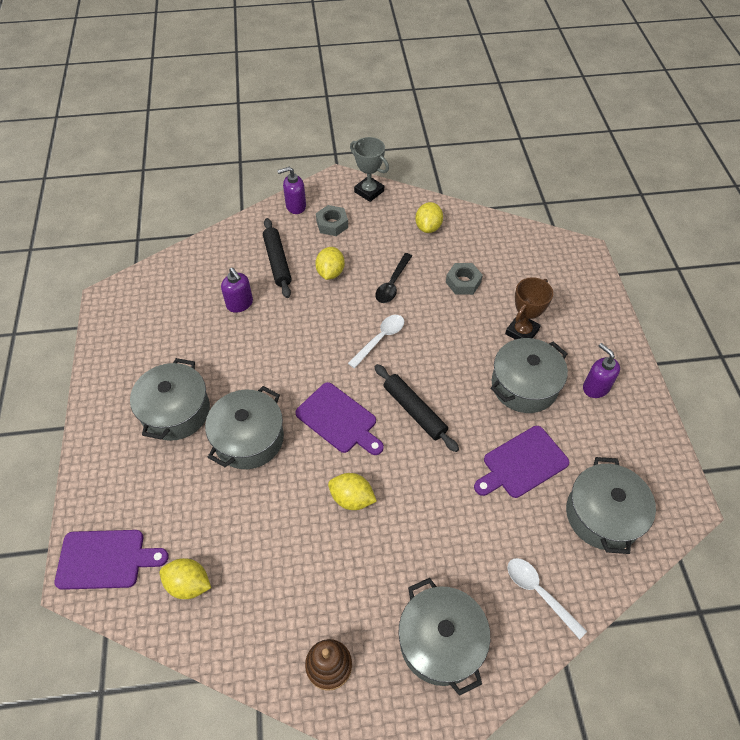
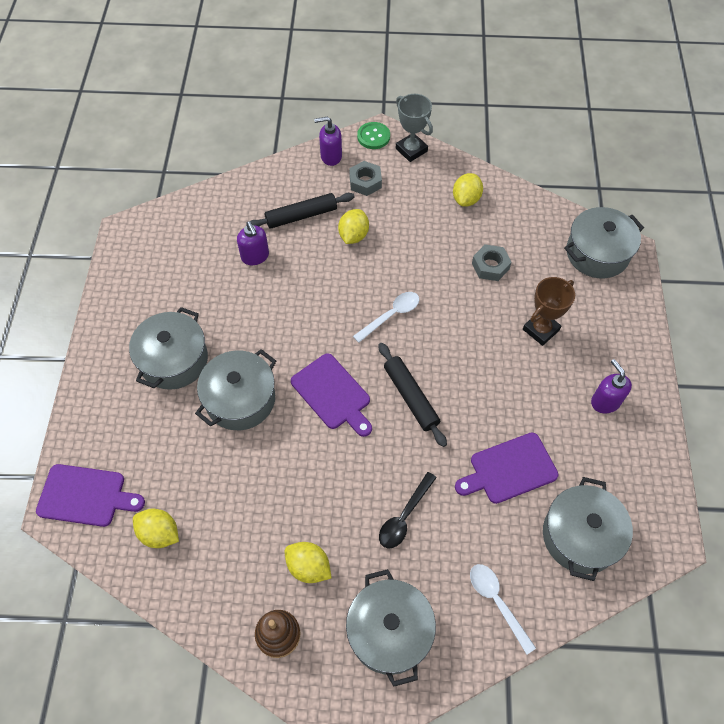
camera: 10 degrees right, 5 degrees up
(277, 262) = (301, 216): black rolling pin -> black rolling pin turned 75 degrees clockwise
(332, 184) = (373, 136): none -> green button
(352, 498) = (330, 476): yellow lemon -> yellow lemon (308, 567)
(392, 284) = (415, 257): black spoon -> black spoon (404, 516)
(524, 385) = (530, 388): grey pot -> grey pot (597, 253)

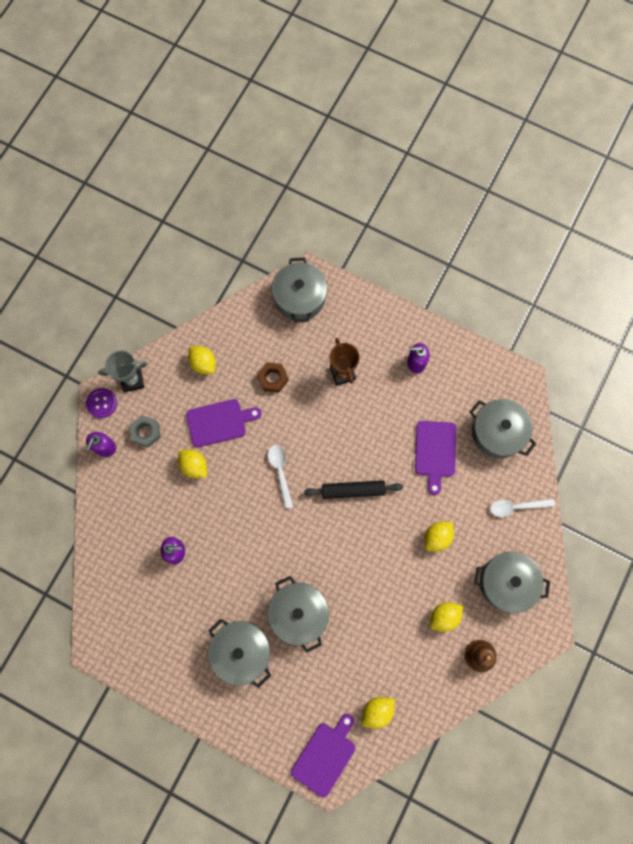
camera: 65 degrees left, 15 degrees up
(301, 216) = (154, 498): black rolling pin -> none
(333, 394) = (325, 544): purple cutting board -> purple cutting board (219, 422)
(373, 136) = (102, 403): green button -> purple button
(404, 516) = (437, 537): black spoon -> yellow lemon
(490, 266) = (273, 378): grey nut -> brown nut

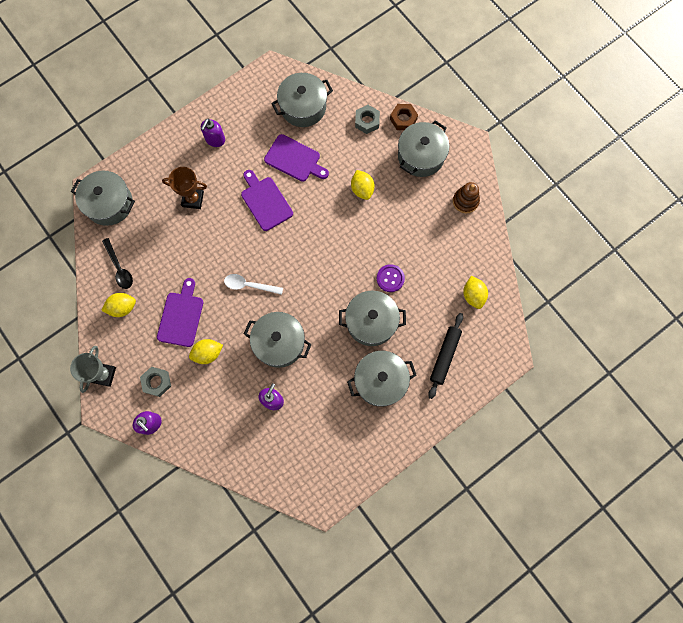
camera: 65 degrees left, 0 degrees up
(102, 403) = (110, 410): purple button -> purple button (390, 278)
(235, 530) = (279, 343): none -> grey pot
(240, 340) = (119, 268): none -> black spoon
(273, 378) = (167, 256): brown nut -> brown nut (403, 119)
(325, 756) = (490, 351): purple cutting board -> purple cutting board (265, 202)
(353, 490) = (294, 235): black rolling pin -> black rolling pin (445, 356)
(444, 616) = (425, 213): yellow lemon -> none
(516, 507) = (367, 121): white spoon -> grey nut

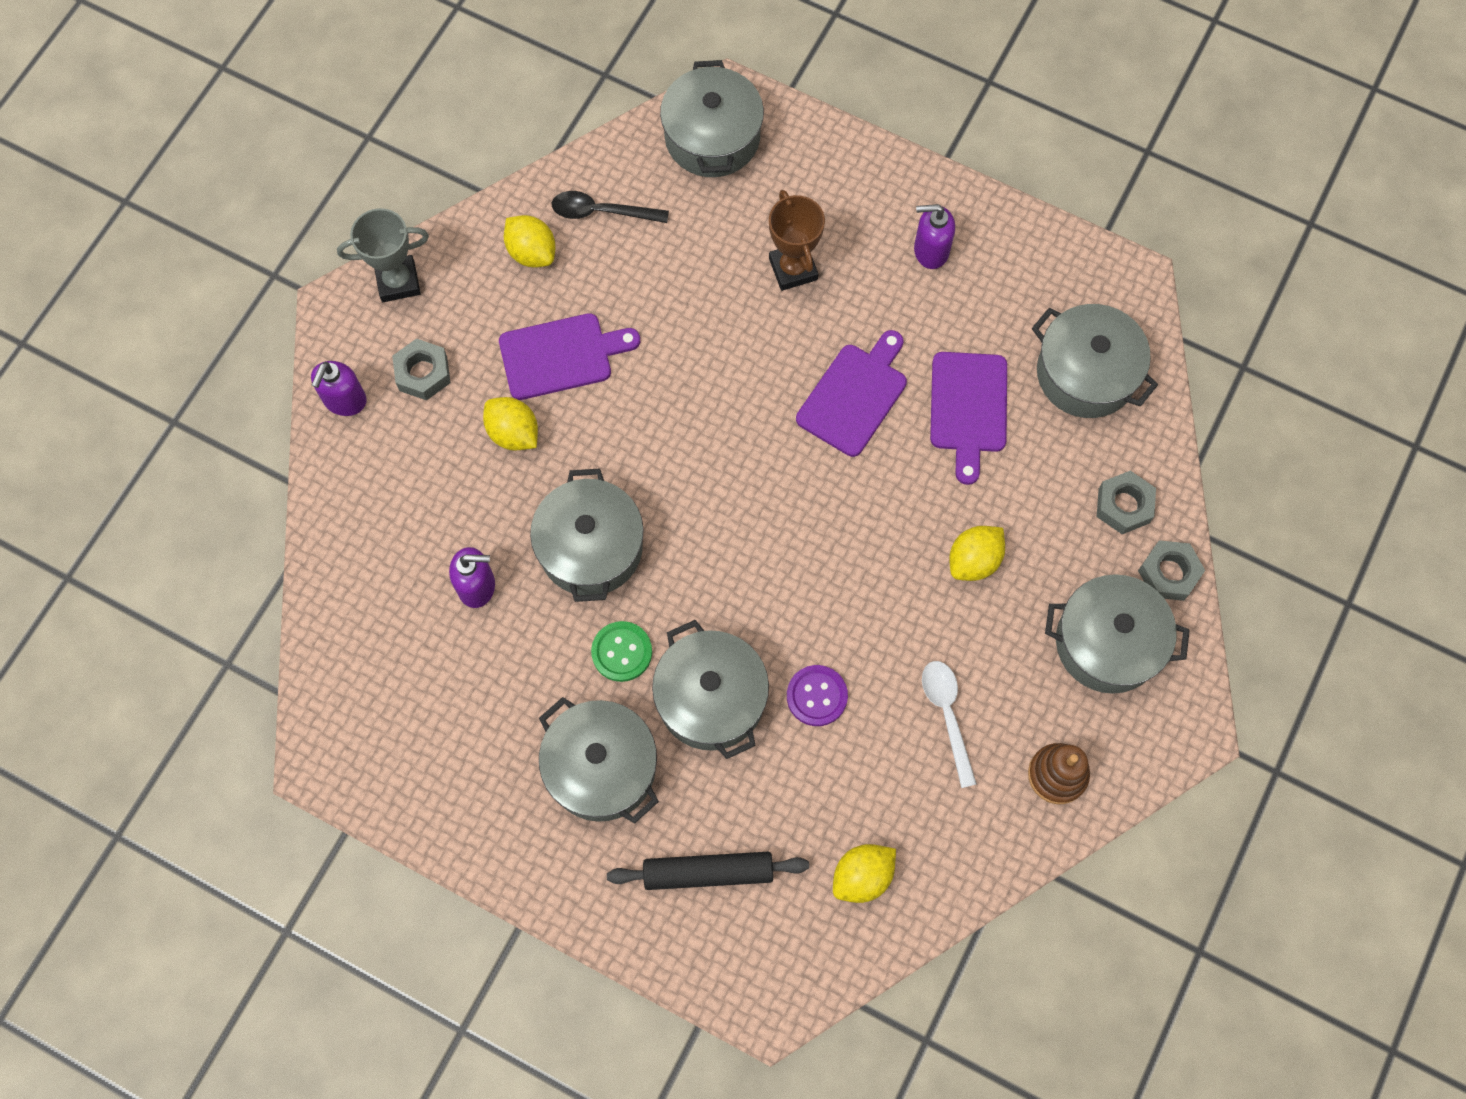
camera: 65 degrees right, 5 degrees down
(119, 268) = (601, 212): black spoon -> black spoon turned 60 degrees clockwise
(249, 285) = (676, 444): white spoon -> white spoon (947, 715)
(333, 350) = (622, 652): none -> green button
(403, 119) = (1168, 573): brown nut -> grey nut

